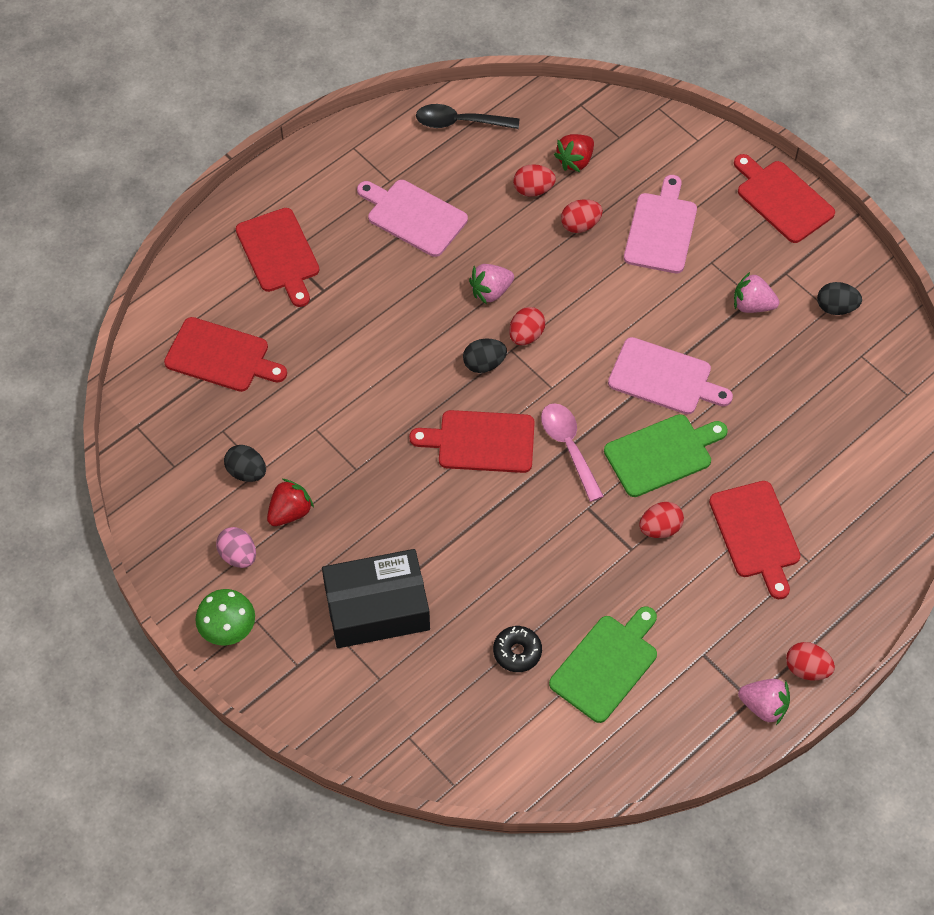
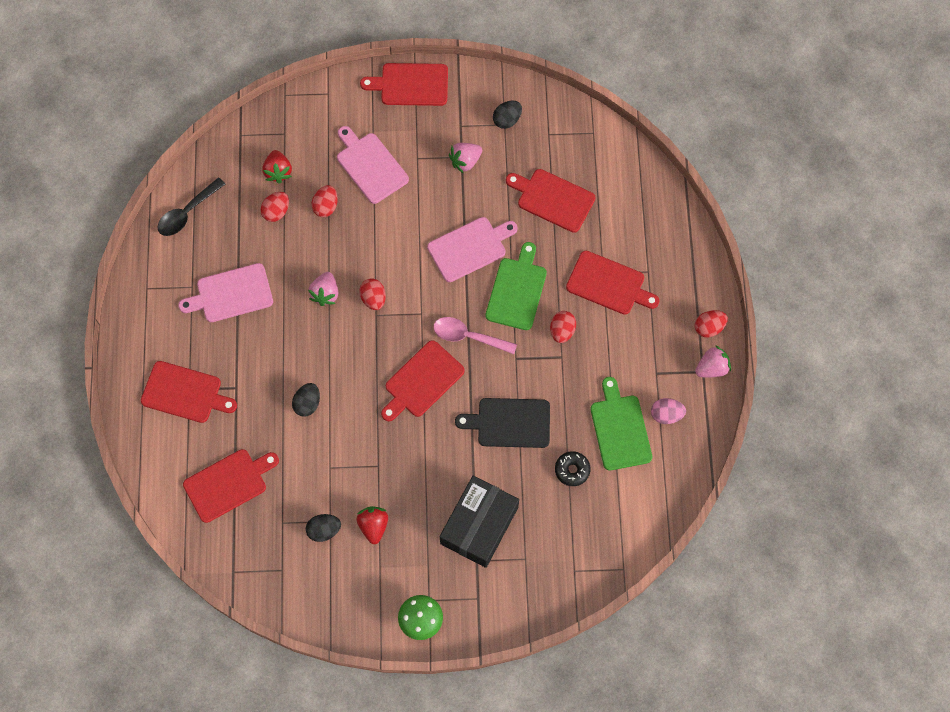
camera: 50 degrees left, 10 degrees up
(238, 555) = (377, 578): pink egg -> pink egg (666, 415)
(484, 364) = (371, 337): black egg -> black egg (307, 403)
(513, 554) = (510, 423): none -> black cutting board
(795, 412) = (553, 199): none -> red cutting board

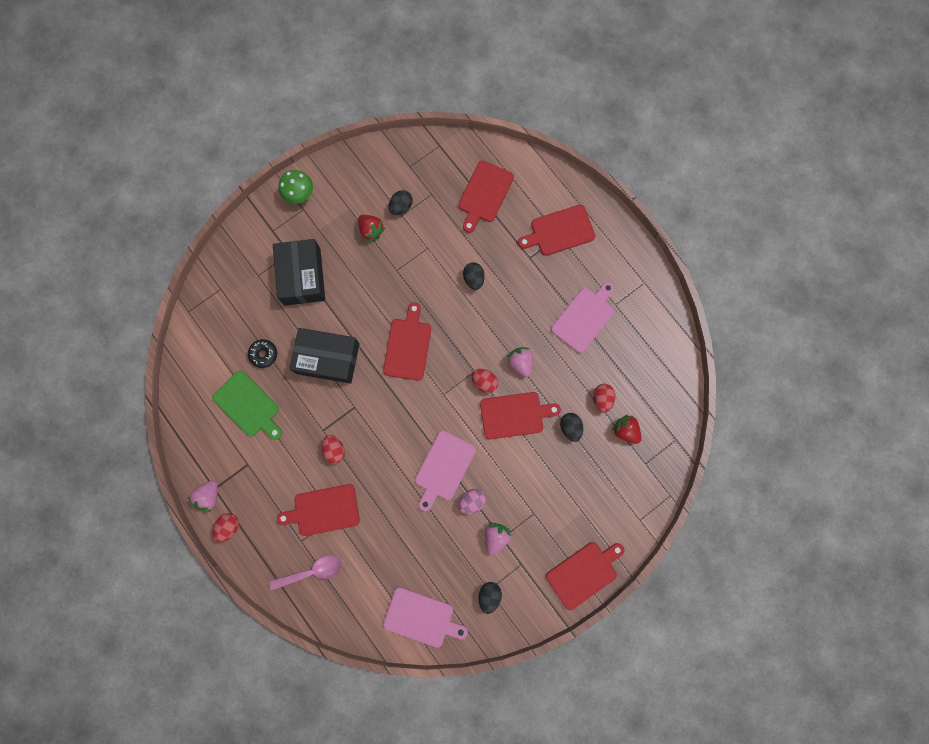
camera: 145 degrees right, 10 degrees up
(187, 213) = (663, 354): black spoon -> none
(326, 206) = (570, 427): red egg -> black egg
(370, 165) = (563, 483): pink cutting board -> pink cutting board (421, 618)
(468, 336) = (398, 400): pink spoon -> pink spoon (312, 571)
(510, 423) = (328, 358): black cutting board -> black box
(517, 290) = (387, 458): green cutting board -> none
(553, 199) = (409, 551): red cutting board -> red cutting board (515, 415)
(666, 415) = (221, 438): pink egg -> pink egg (472, 501)

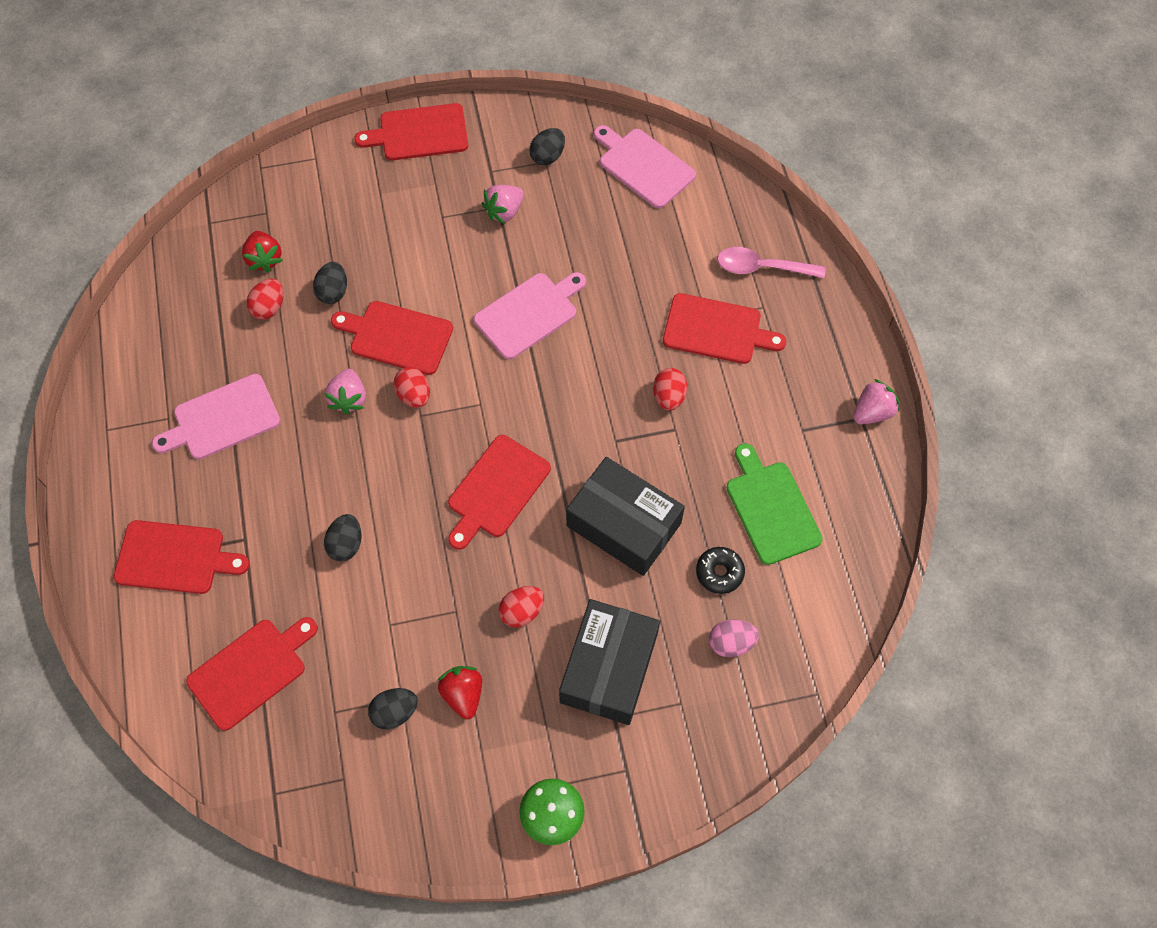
camera: 155 degrees left, 15 degrees down
(229, 526) = (856, 363): red egg -> red egg (522, 611)
(472, 501) = (512, 261): pink egg -> pink egg (731, 643)

